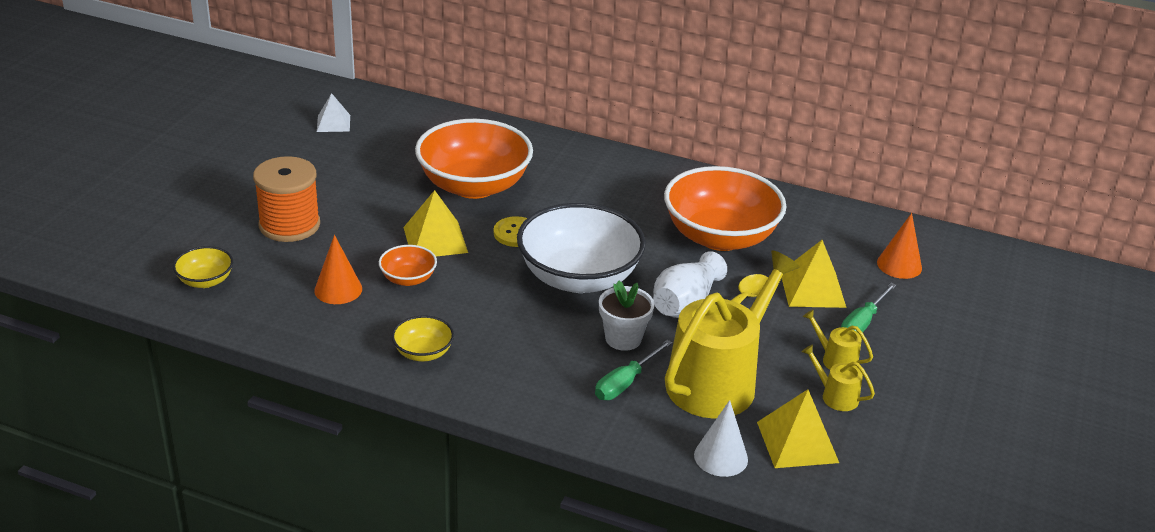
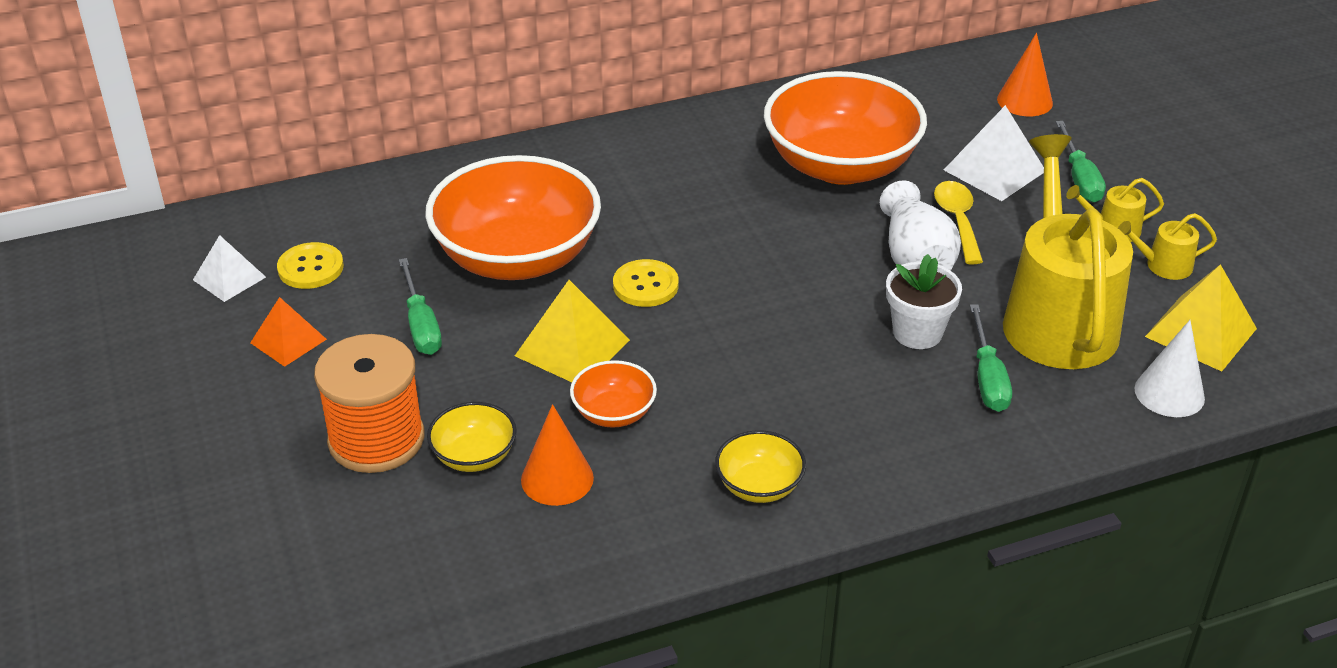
camera: 40 degrees left, 5 degrees up
(205, 281) = (382, 578): yellow bowl -> yellow bowl (474, 456)
(317, 163) = (288, 341): none -> orange pyramid
(374, 138) = (310, 268): none -> yellow button
(383, 190) = (421, 325): none -> green screwdriver
(579, 277) = (780, 295): white bowl -> none
(812, 289) = (994, 170): yellow pyramid -> white pyramid

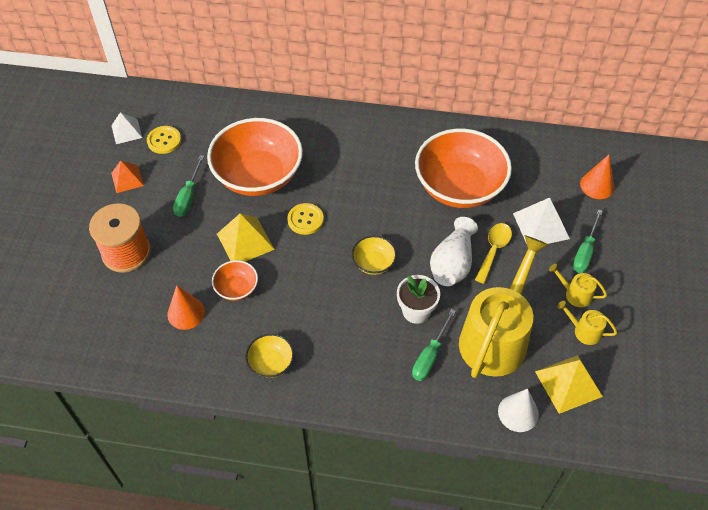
camera: 30 degrees right, 15 degrees up
(474, 456) = (160, 282): yellow bowl -> yellow bowl (373, 263)

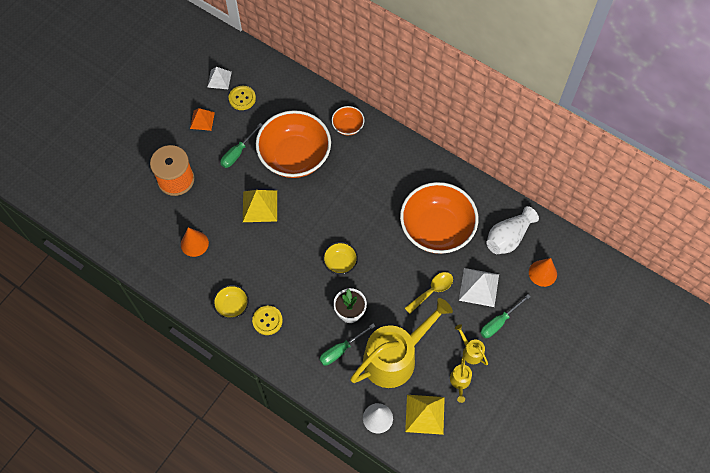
camera: 25 degrees right, 10 degrees up
(236, 288) = (236, 240): orange bowl -> orange bowl (348, 126)
(305, 220) = (310, 207): yellow button -> yellow button (267, 320)
(452, 263) = (396, 288): white vase -> white vase (508, 237)
(584, 331) = (460, 382): yellow watering can -> yellow watering can turned 135 degrees counterclockwise

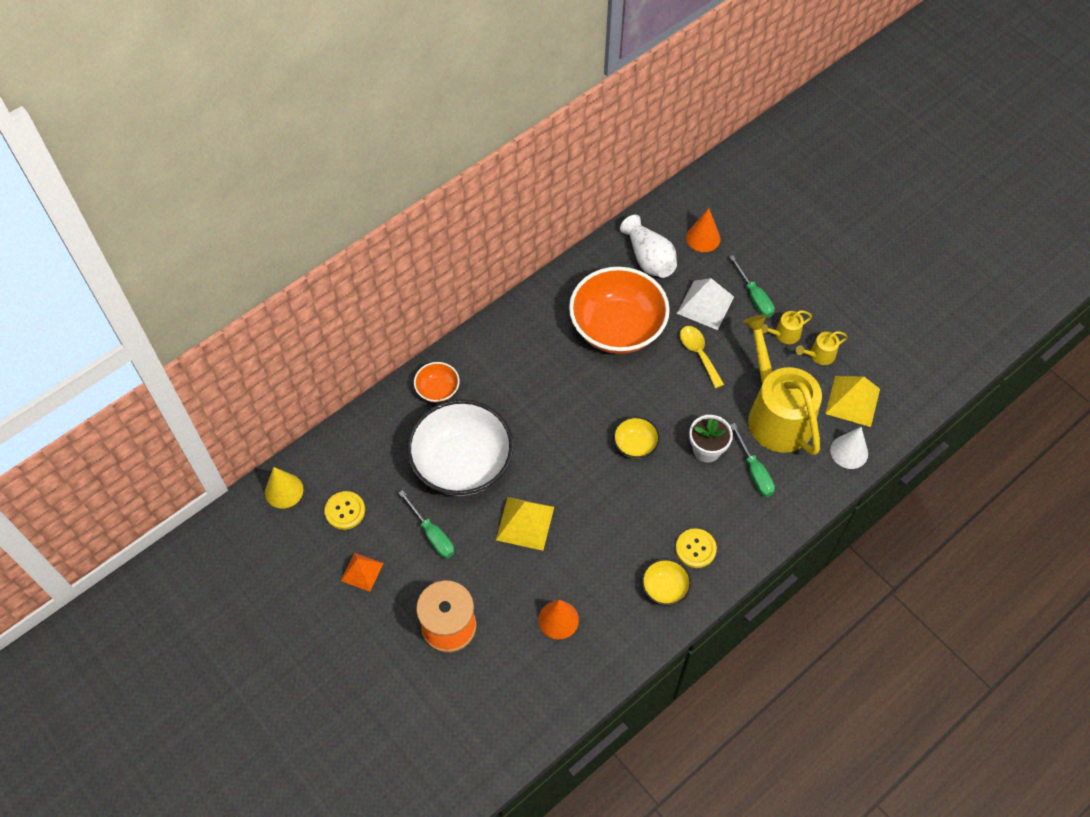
camera: 75 degrees left, 5 degrees down
(219, 79) = (300, 535): white pyramid -> none
(247, 60) = (284, 491): none -> yellow cone
(295, 156) = (462, 463): orange bowl -> white bowl
(460, 382) = (819, 355): yellow watering can -> yellow watering can turned 135 degrees clockwise

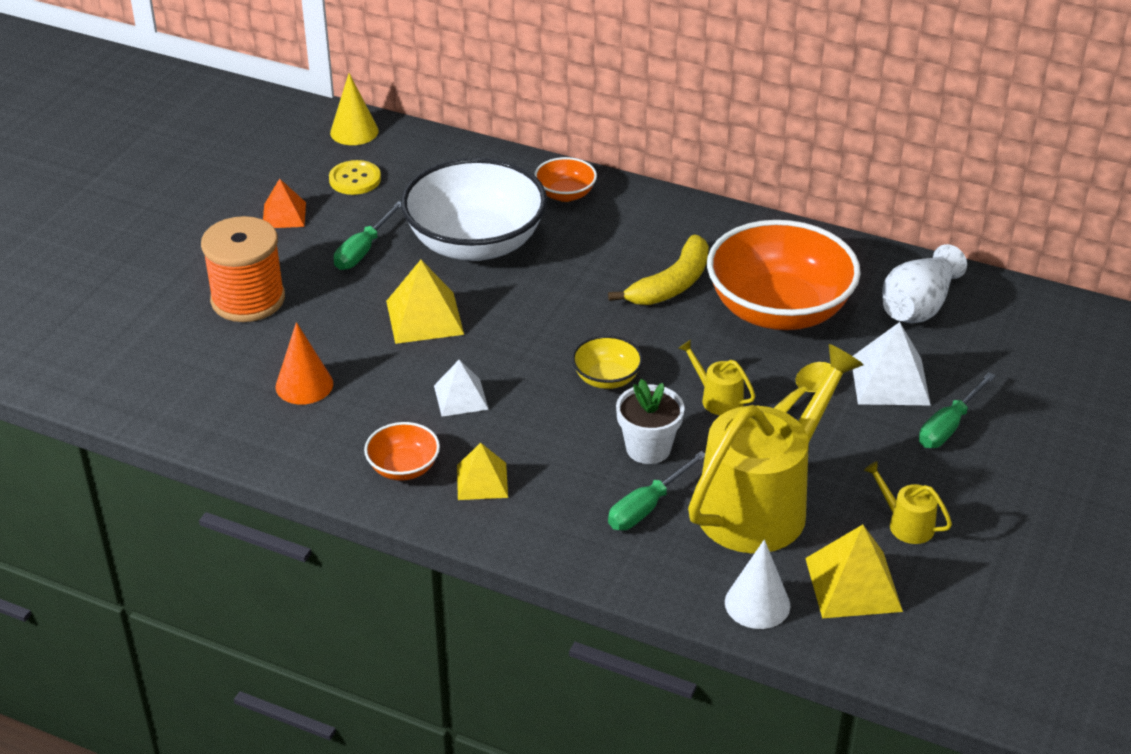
camera: 65 degrees right, 20 degrees down
(564, 371) = (671, 284): none -> yellow banana
(614, 531) = (461, 397): none -> white pyramid
(664, 588) = (403, 468): yellow bowl -> orange bowl
(695, 549) = (482, 481): yellow button -> yellow pyramid
(703, 238) = (1003, 347): orange cone -> none
(784, 334) = (910, 475): yellow watering can -> yellow watering can (717, 399)

